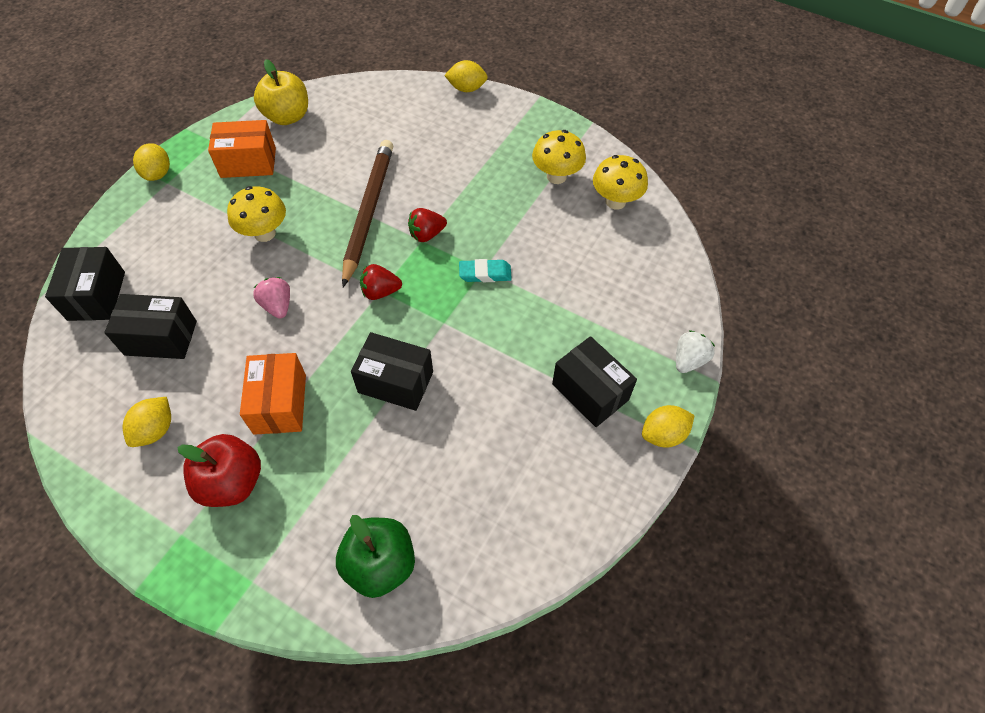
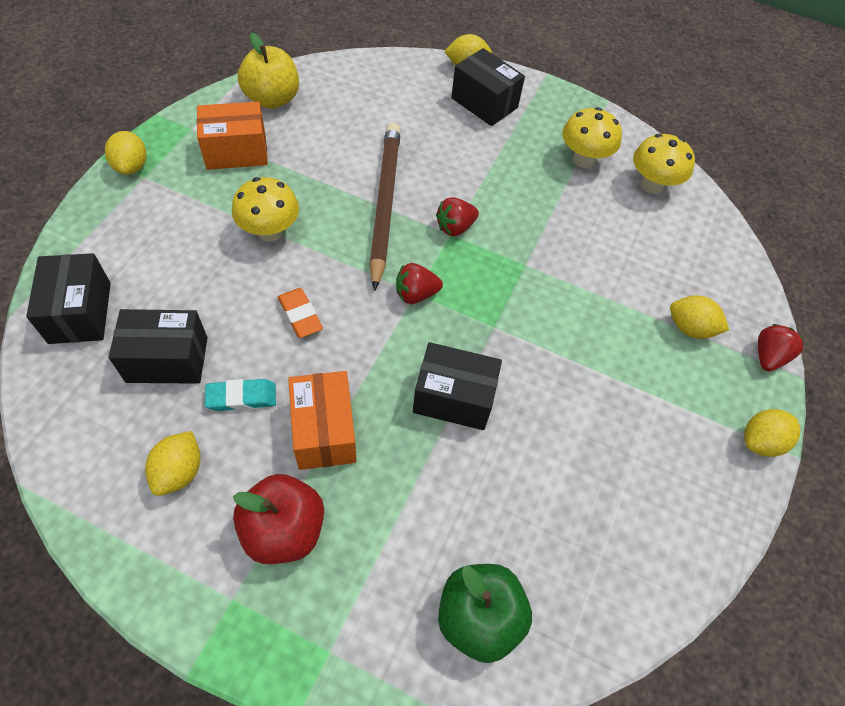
camera: 10 degrees left, 0 degrees up
(277, 306) = (300, 315): pink strawberry -> orange eraser
(485, 273) = (528, 269): turquoise eraser -> turquoise eraser (241, 397)
(590, 392) = (671, 397): black box -> black box (484, 103)
(621, 332) = (690, 328): none -> yellow lemon
(688, 360) = (768, 356): white strawberry -> red strawberry

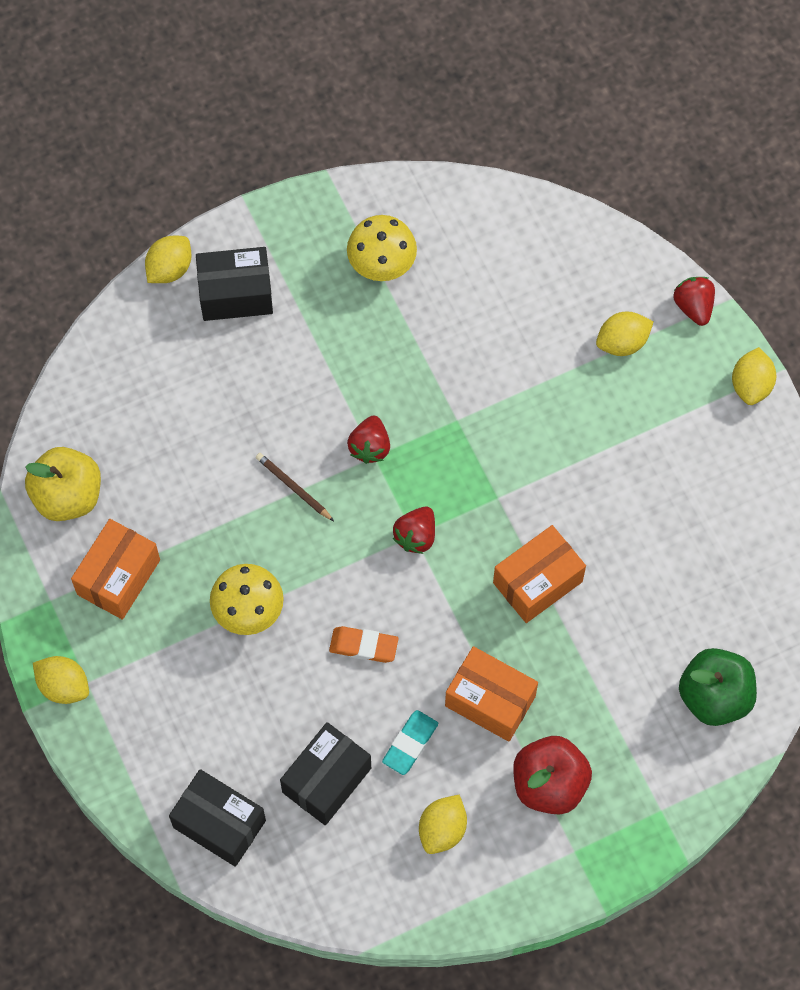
camera: 45 degrees left, 10 degrees up
(179, 472) = (442, 829): yellow lemon -> yellow lemon turned 60 degrees clockwise
(384, 203) = (293, 487): brown pencil -> brown pencil, size x0.42
(453, 398) = (537, 582): black box -> orange box
(652, 185) = (460, 231): yellow mushroom -> none

